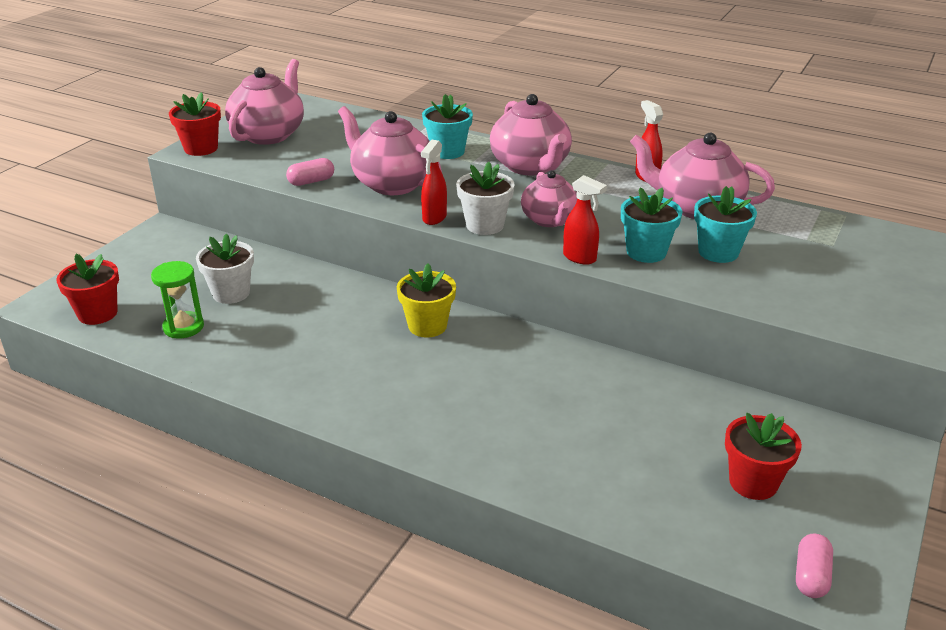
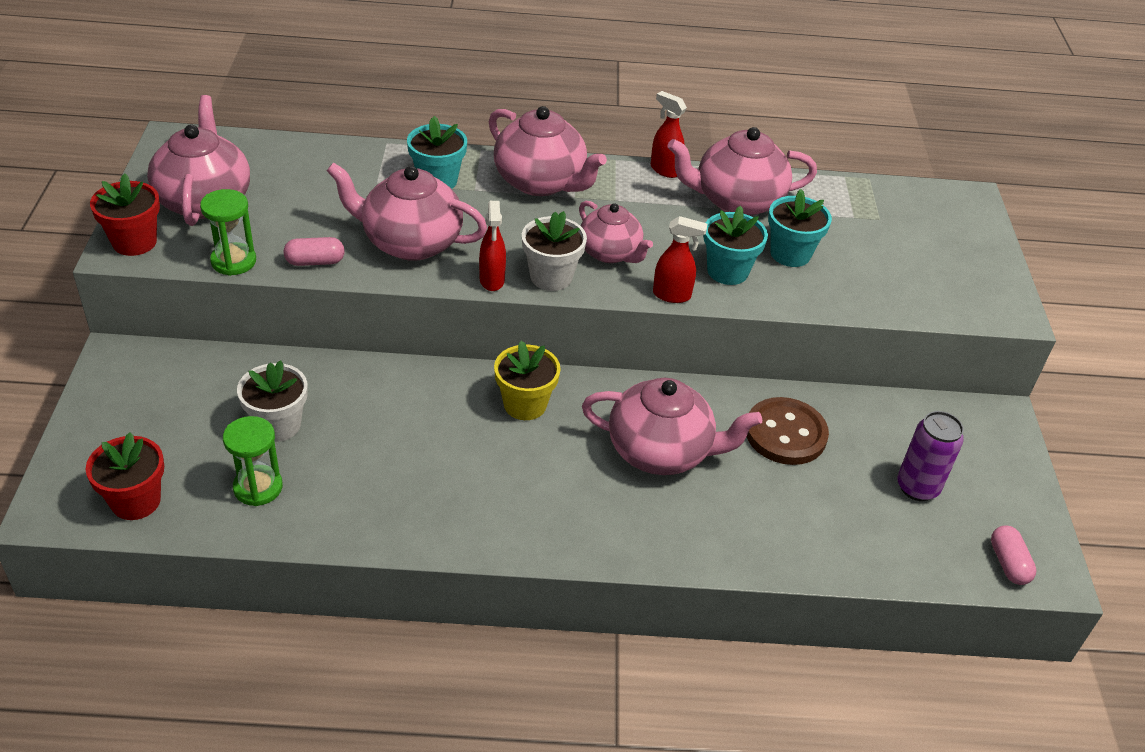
camera: 30 degrees left, 10 degrees up
(255, 171) = (233, 261): none -> green hourglass
(311, 181) = (315, 262): pink capsule -> pink capsule turned 45 degrees clockwise
(518, 387) = (661, 451): none -> pink teapot
(646, 404) = (785, 433): none -> brown button
(753, 482) = (917, 487): red flower pot -> purple can

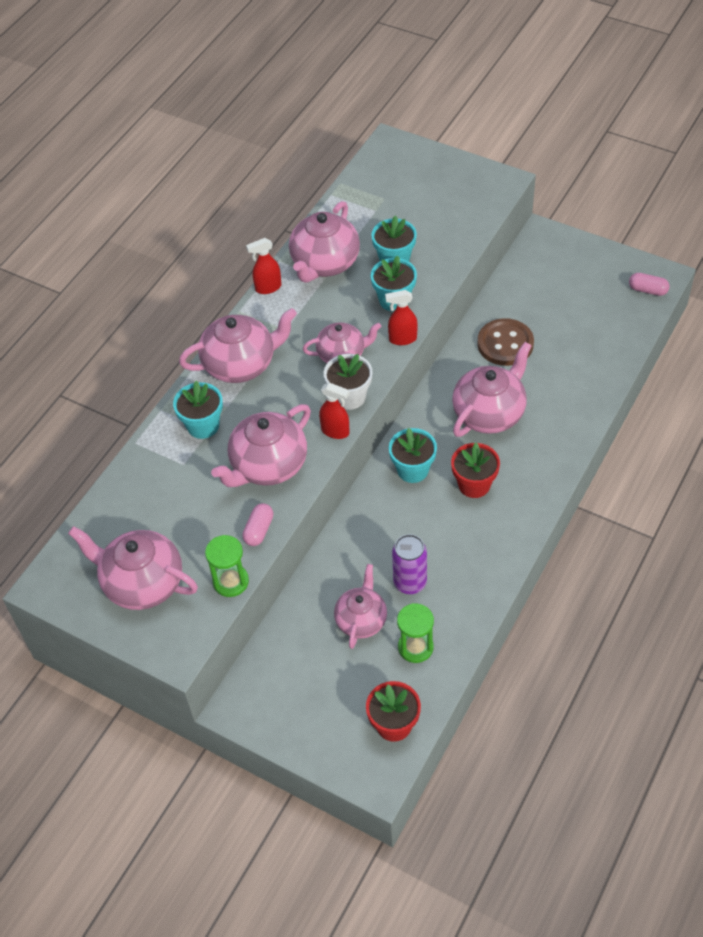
camera: 55 degrees left, 10 degrees up
(134, 242) = (171, 642): red flower pot -> red flower pot (474, 485)
(278, 425) = (361, 620): white flower pot -> pink teapot
(525, 404) = (413, 470): yellow flower pot -> turquoise flower pot
(672, 295) = (402, 339): red spray bottle -> red spray bottle turned 135 degrees counterclockwise
(917, 487) = (576, 302): purple can -> purple can (410, 582)

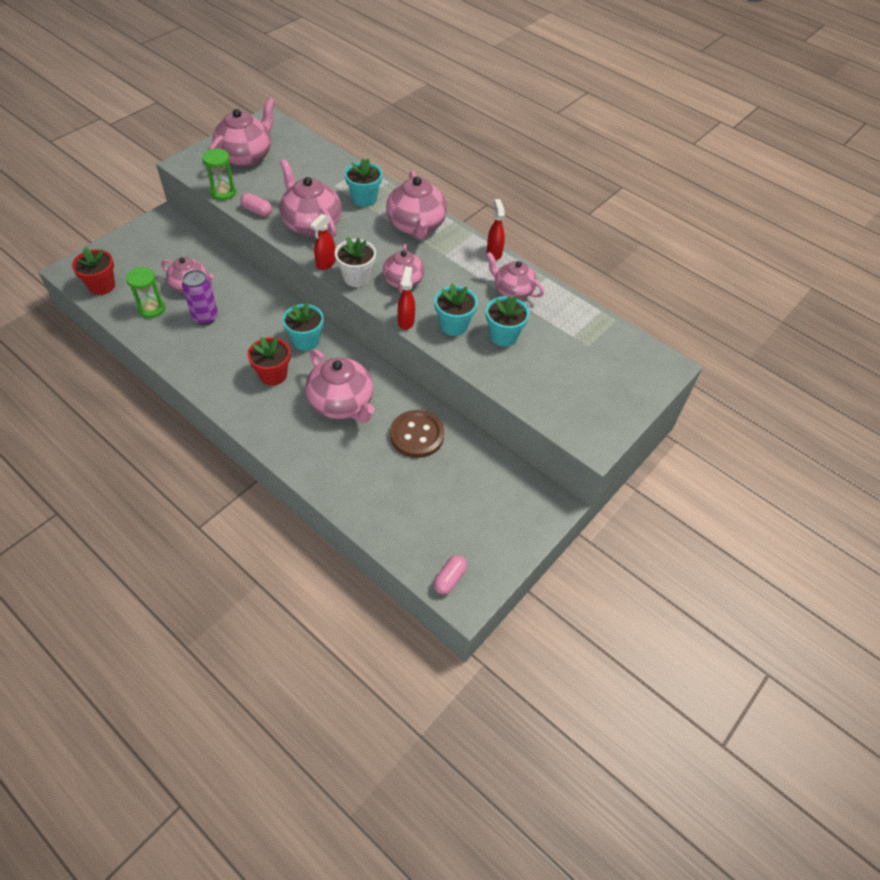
camera: 95 degrees right, 0 degrees up
(325, 263) = (512, 290): pink teapot -> pink teapot, size x0.65

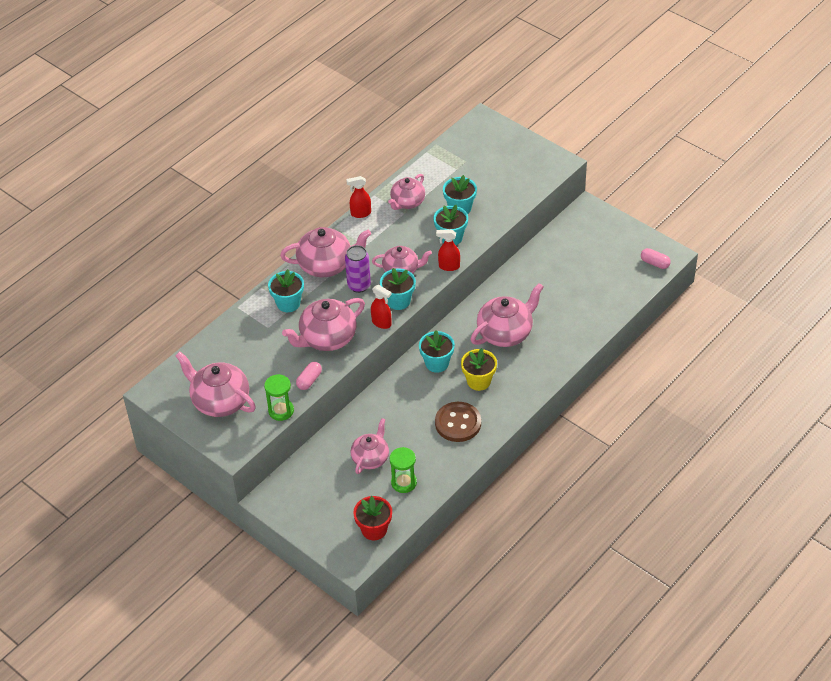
camera: 85 degrees left, 5 degrees down
(205, 317) = (412, 439): purple can -> purple can (359, 285)
(273, 375) = (478, 381): red flower pot -> yellow flower pot
(356, 278) = (398, 301): white flower pot -> turquoise flower pot
(417, 435) = (533, 285): brown button -> brown button (458, 423)

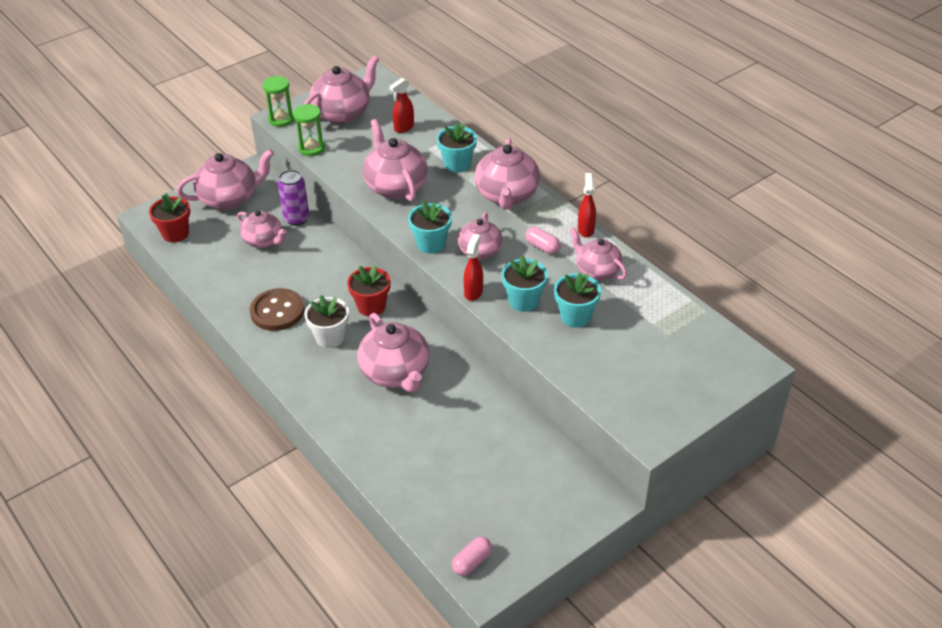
camera: 100 degrees right, 5 degrees down
(309, 380) = (342, 169): pink capsule -> pink capsule (542, 247)
(314, 503) = (229, 198): none -> pink teapot
(359, 285) = (466, 216): purple can -> purple can (296, 219)
(381, 323) = (402, 227): red spray bottle -> red spray bottle (404, 128)
(404, 482) = (220, 260): green hourglass -> green hourglass (281, 119)
(437, 363) = (371, 306): turquoise flower pot -> red flower pot
(478, 381) = (330, 337): yellow flower pot -> white flower pot

